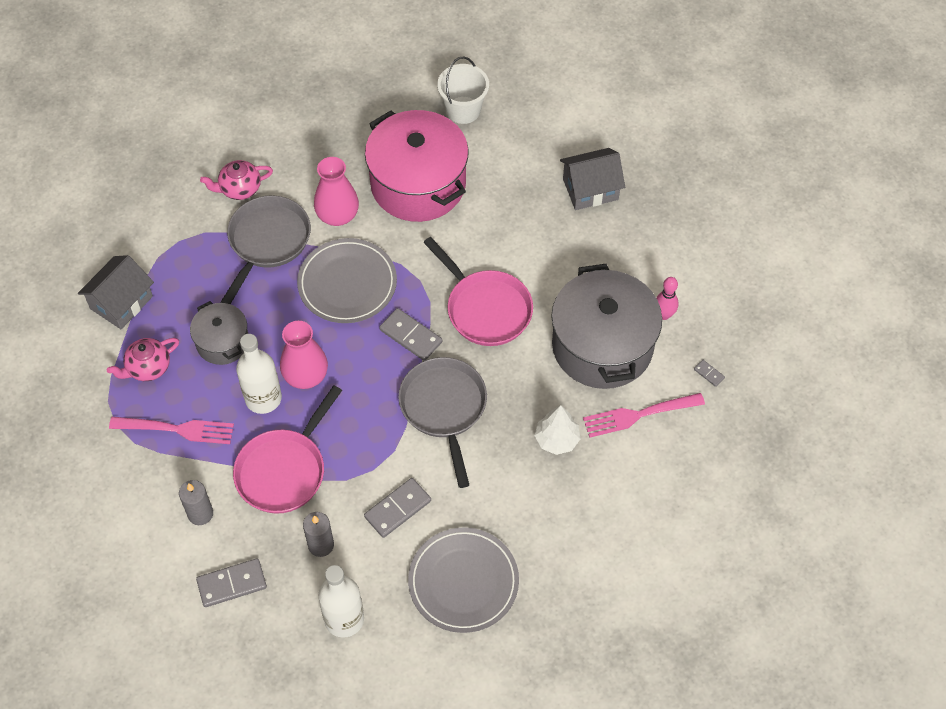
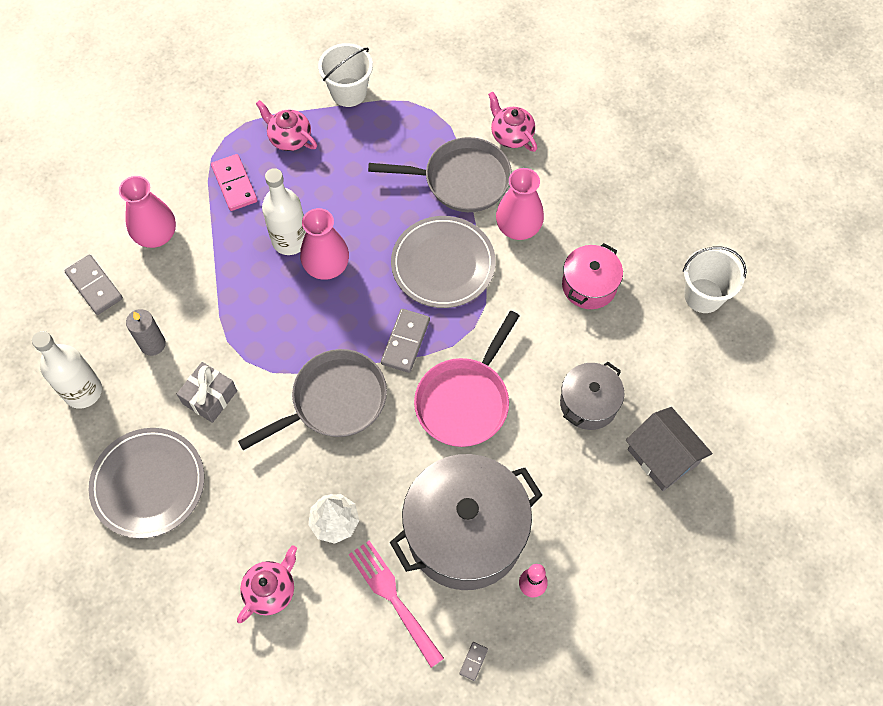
camera: 70 degrees right, 5 degrees up
(121, 302) = (348, 92): grey house -> white bucket
(176, 429) = (234, 184): pink fork -> pink domino
(200, 514) = (156, 235): grey candle -> pink vase
(222, 342) = (337, 185): grey pot -> grey pot (588, 403)
(284, 470) = (221, 285): pink pan -> none
(397, 509) = (210, 397): grey domino -> grey gift
(418, 184) = (589, 285): pink pot -> pink pot, size x0.53
(599, 506) = (271, 590): none -> pink teapot

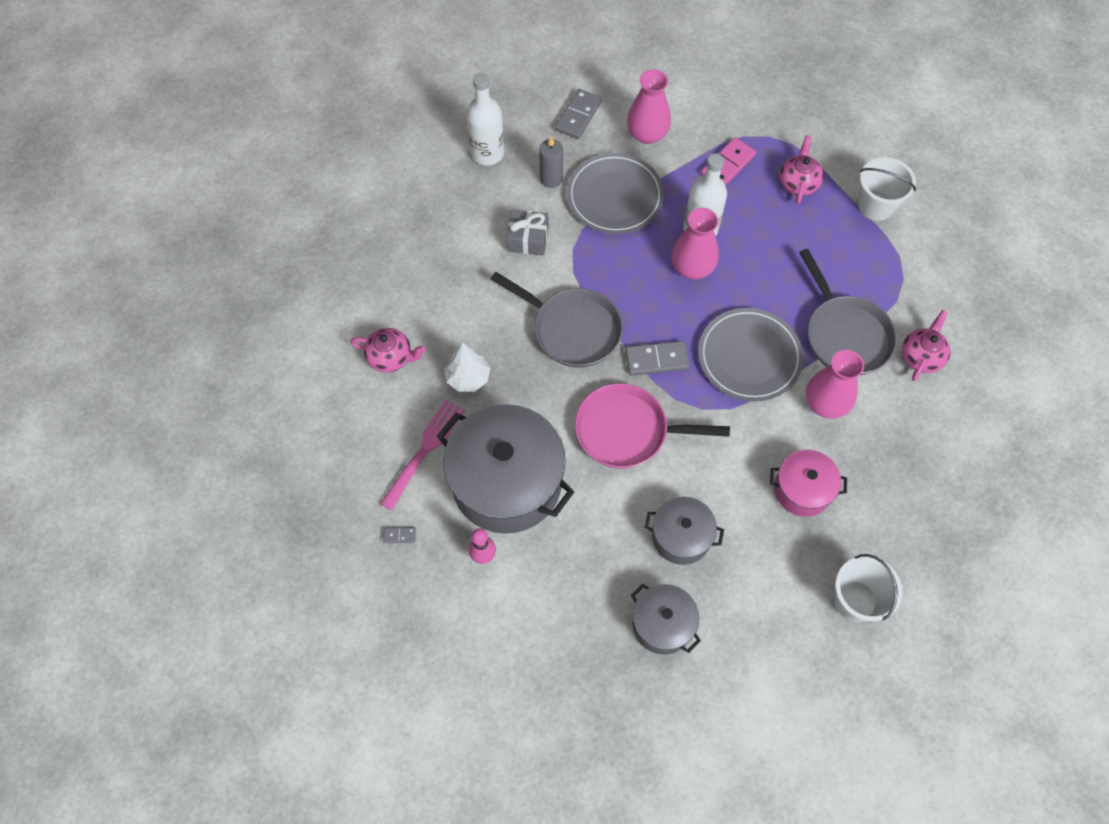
camera: 65 degrees right, 0 degrees up
(148, 484) = (435, 233): grey plate -> grey plate (614, 196)
(662, 457) = (662, 624): grey house -> grey pot

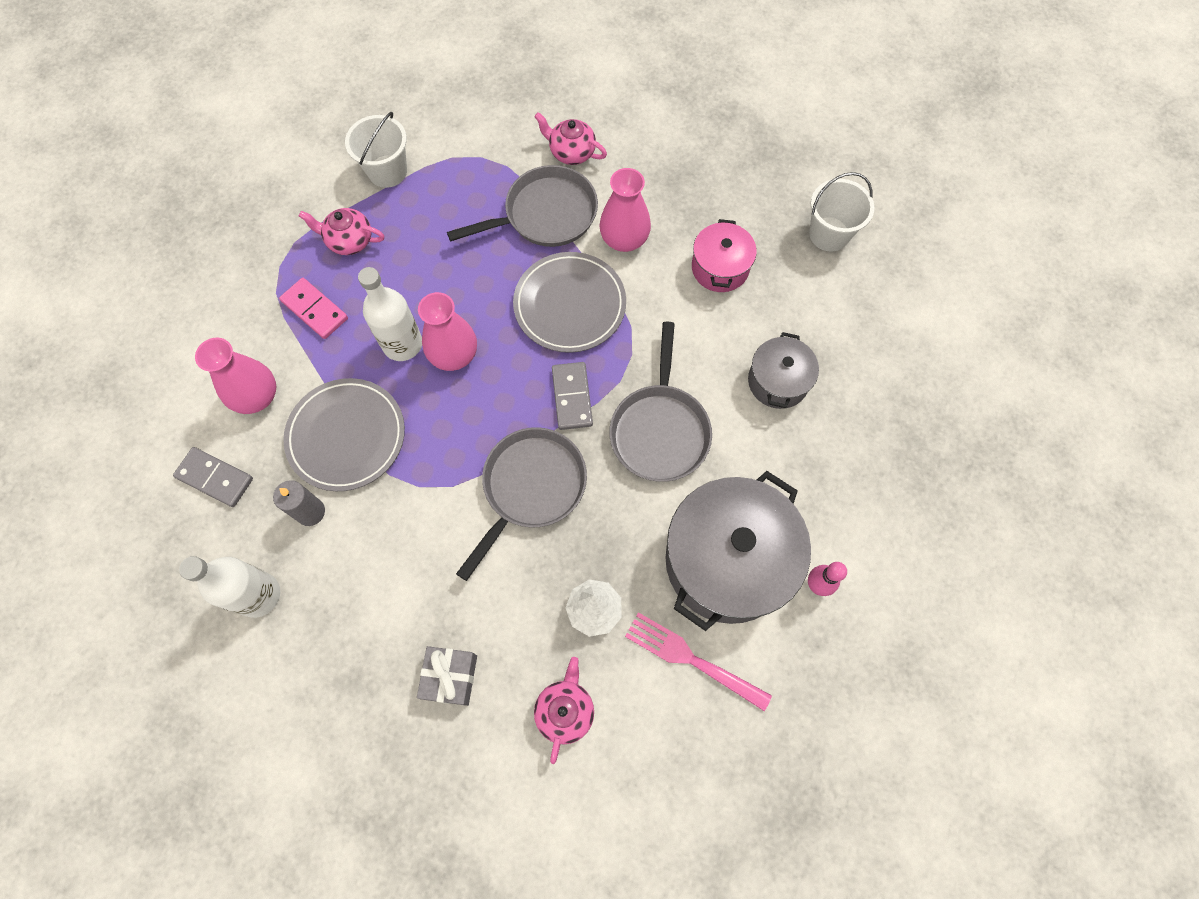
camera: 90 degrees left, 5 degrees up
(399, 535) = (800, 684): grey domino -> none
(528, 239) = (400, 540): grey gift -> grey gift (450, 677)
(628, 431) = (660, 429): pink pan -> grey pan
(662, 624) = (871, 402): grey pot -> none

